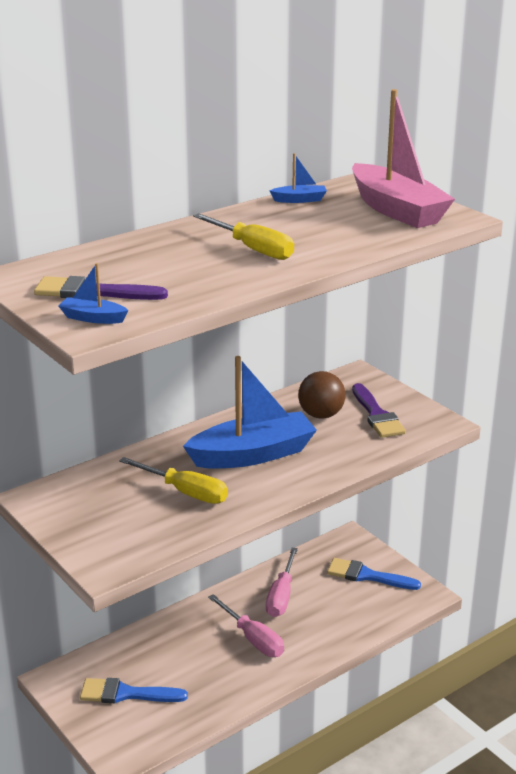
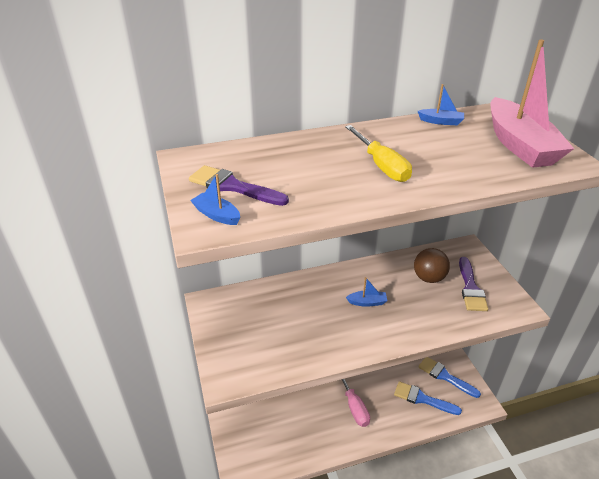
camera: 20 degrees right, 10 degrees up
(126, 694) = (260, 424): blue brush -> blue brush (422, 399)
(185, 492) = (307, 324): yellow screwdriver -> none
(253, 454) = (367, 302): blue boat -> blue boat, size x0.42
(281, 596) = (383, 376): pink screwdriver -> none

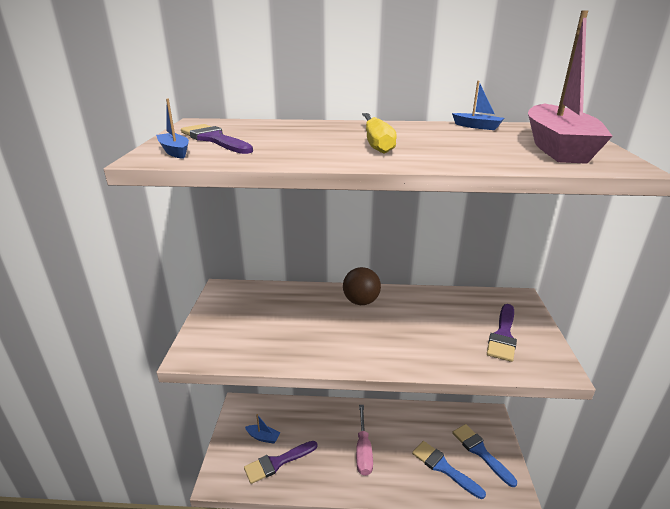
camera: 20 degrees right, 10 degrees down
(285, 440) = (277, 462): none -> purple brush
(367, 302) = (376, 322): blue boat -> blue boat (263, 437)
(428, 278) = (457, 316): brown ball -> brown ball (361, 301)

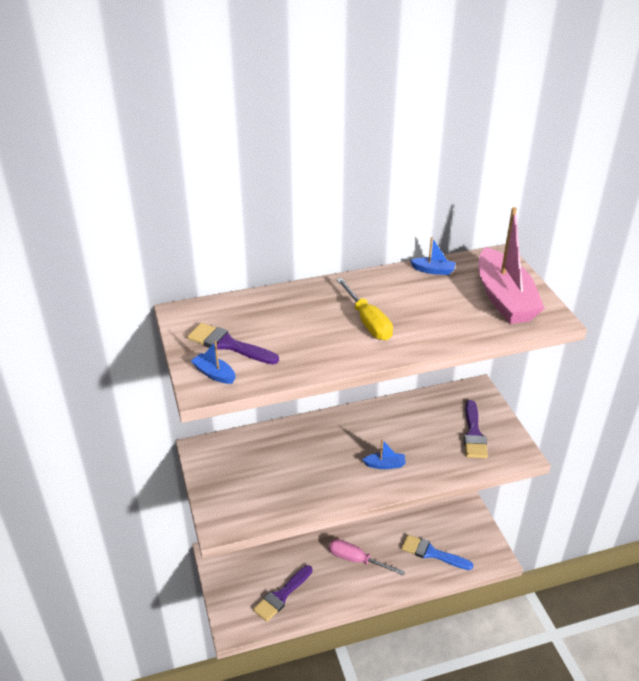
camera: 20 degrees left, 10 degrees up
(263, 437) = (256, 577): blue boat -> blue boat (385, 465)
(361, 301) = (341, 429): brown ball -> none
(363, 450) = (356, 560): pink screwdriver -> pink screwdriver turned 135 degrees clockwise
(480, 452) = (459, 529): blue brush -> none

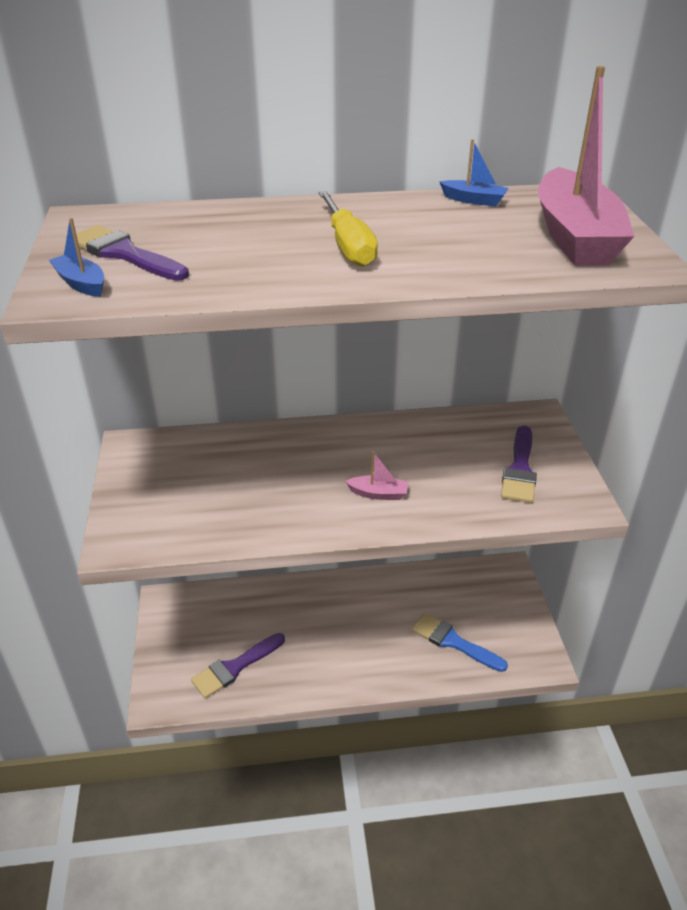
camera: 10 degrees right, 0 degrees up
(356, 560) = (347, 636): pink screwdriver -> none
(385, 465) = (378, 494): blue boat -> pink boat

